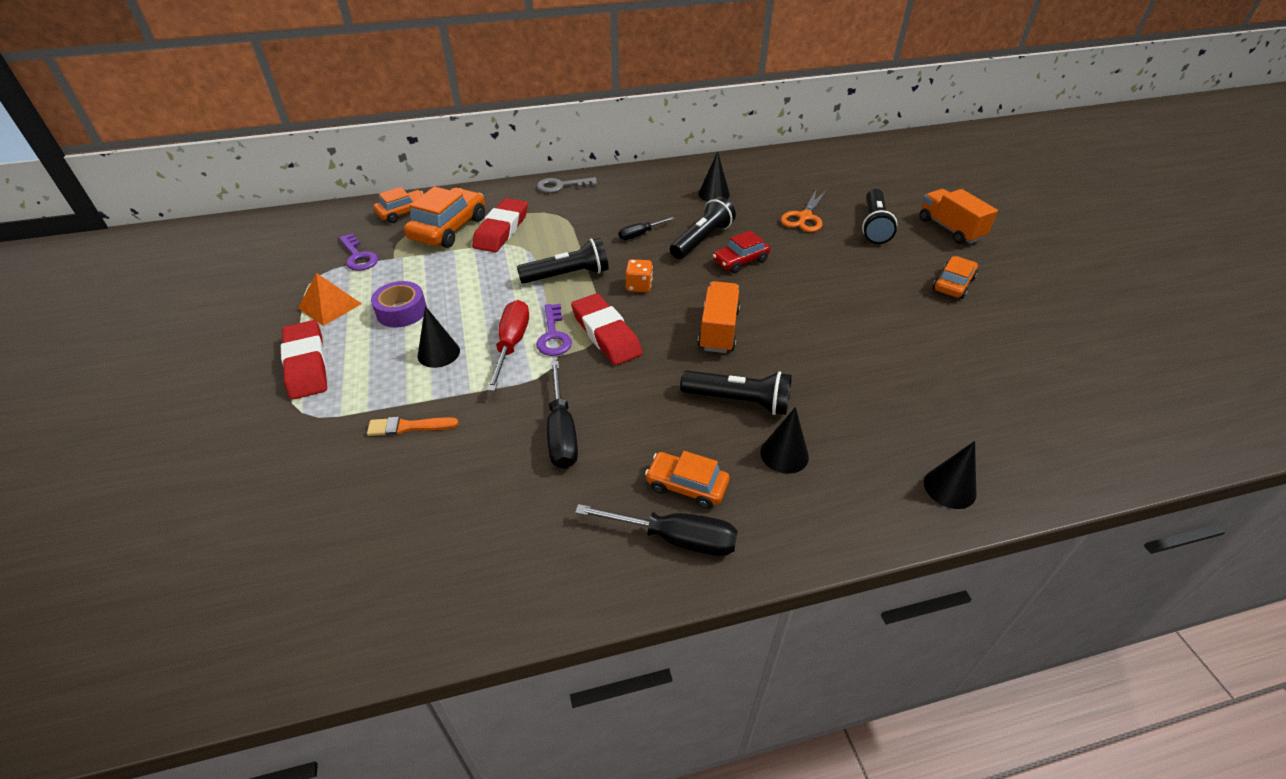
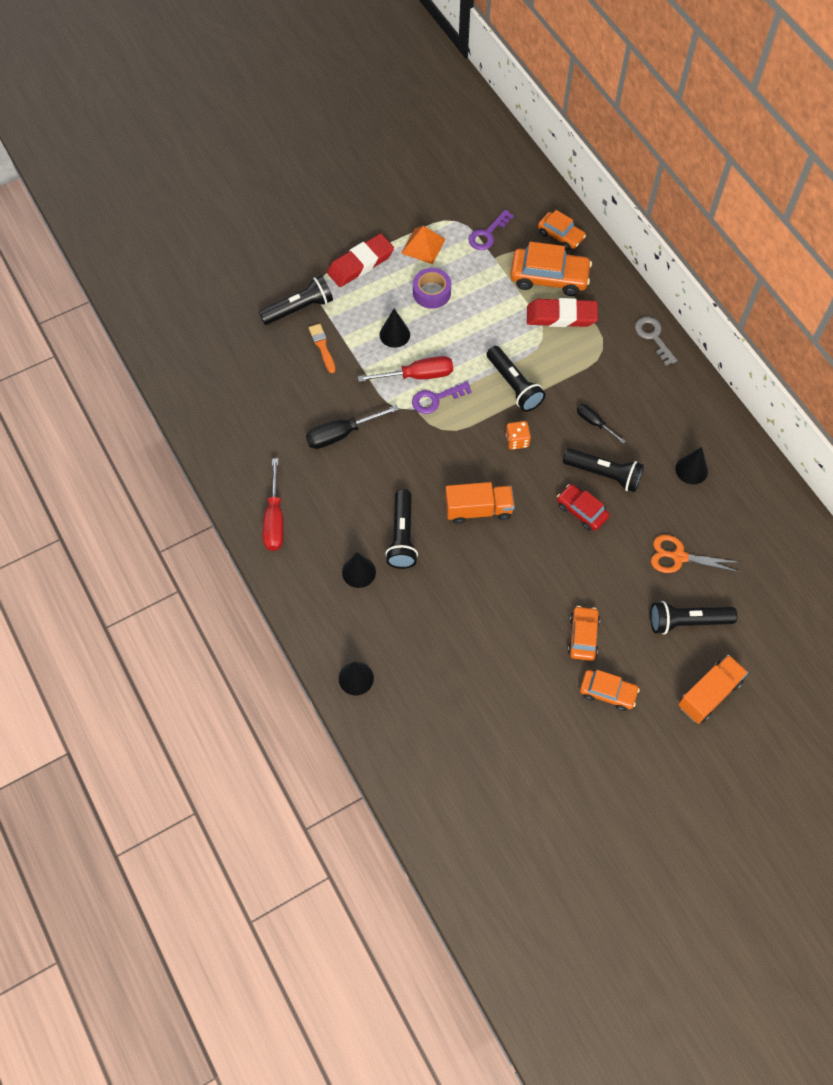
camera: 75 degrees right, 20 degrees up
(326, 441) = (299, 308): none -> black flashlight
(606, 334) = (449, 433): red eraser -> none
(675, 538) = (274, 519): black screwdriver -> red screwdriver
(686, 486) = (316, 517): orange car -> orange car (583, 636)

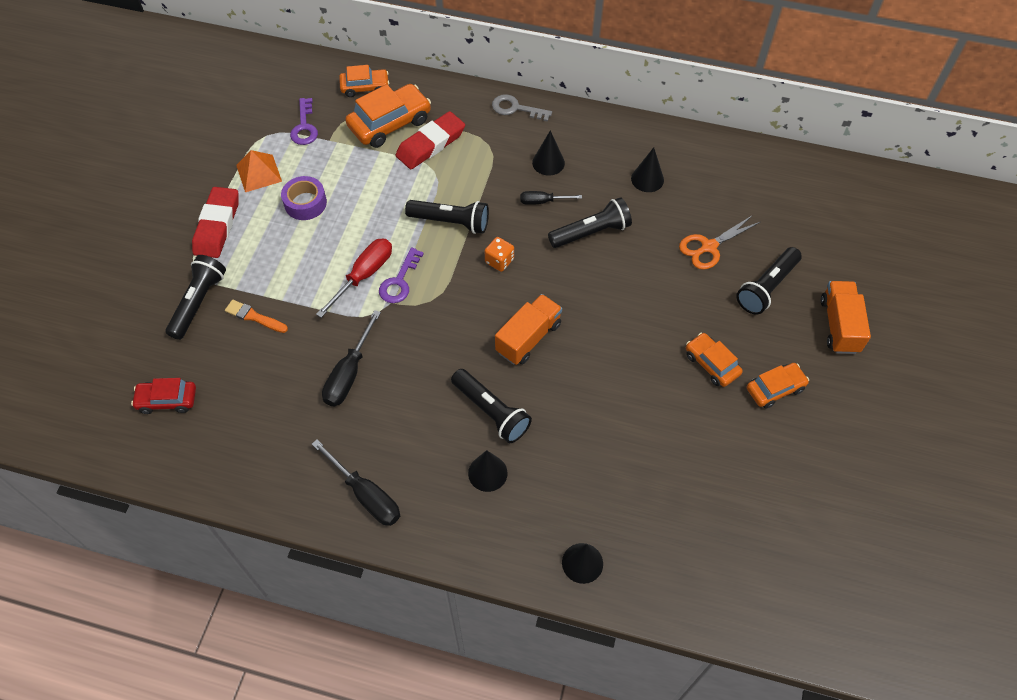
camera: 45 degrees left, 5 degrees down
(274, 519) = (366, 495): red screwdriver -> black screwdriver
(394, 334) = (309, 258): black cone -> black cone (548, 162)
(581, 511) = (605, 272): red car -> red car (167, 400)

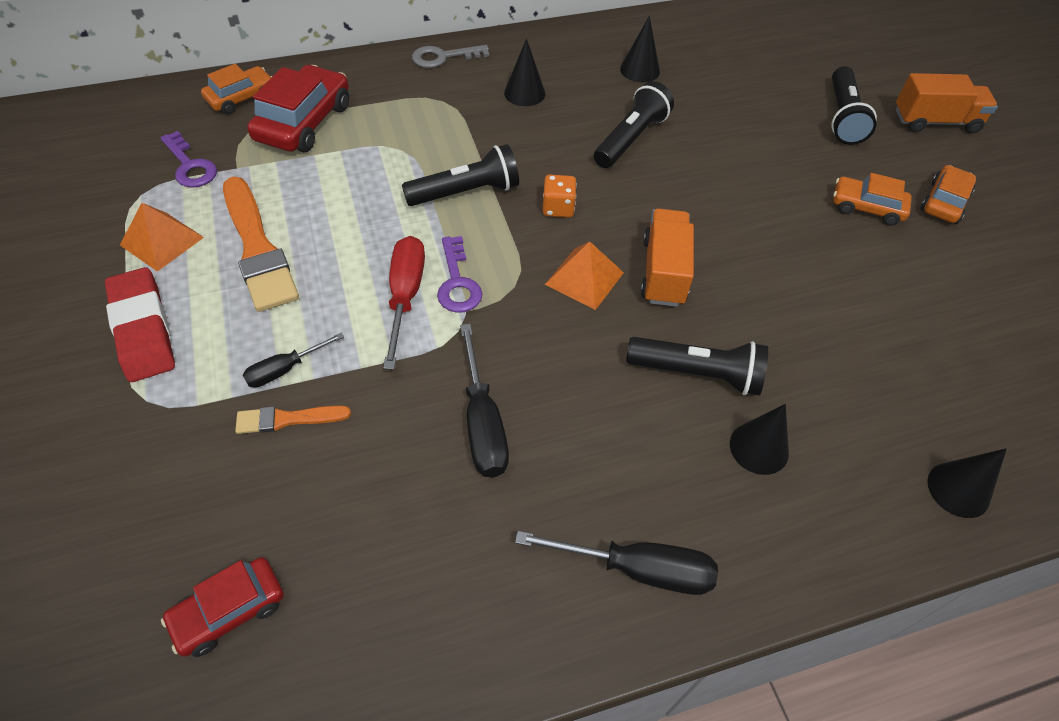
camera: 35 degrees left, 5 degrees down
(198, 302) = (184, 442): black flashlight -> none
(305, 203) = (257, 248): purple tape -> orange brush
(390, 123) = (304, 122): orange car -> red car
(430, 144) = (373, 124): red eraser -> none
(476, 317) = (584, 278): none -> orange pyramid
(542, 201) = (552, 131): black screwdriver -> black screwdriver (284, 369)
(708, 247) = (756, 105): orange scissors -> none
(839, 325) = (935, 122): orange truck -> orange truck turned 120 degrees clockwise

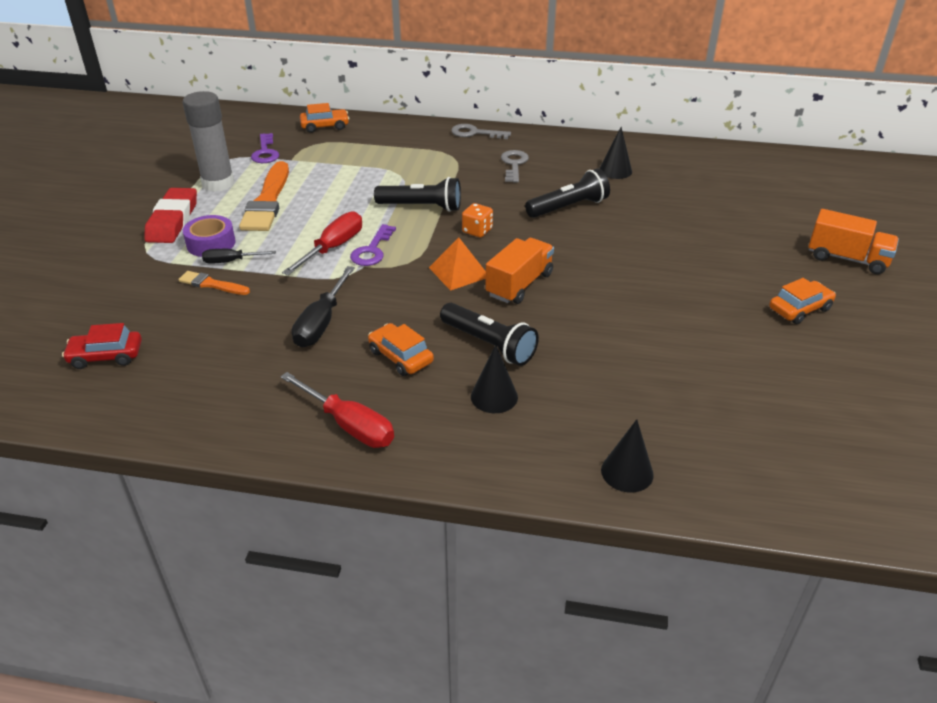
camera: 30 degrees right, 15 degrees down
(161, 241) = (218, 183): orange pyramid -> grey glue stick
(232, 349) = (211, 243): none -> purple tape
(304, 122) = (351, 147): red car -> none
(524, 93) = (514, 164): black cone -> grey key
(638, 569) = (349, 425): black screwdriver -> red screwdriver
(843, 117) = (761, 236): black flashlight -> none
(866, 207) = (724, 294): orange car -> orange car (400, 357)

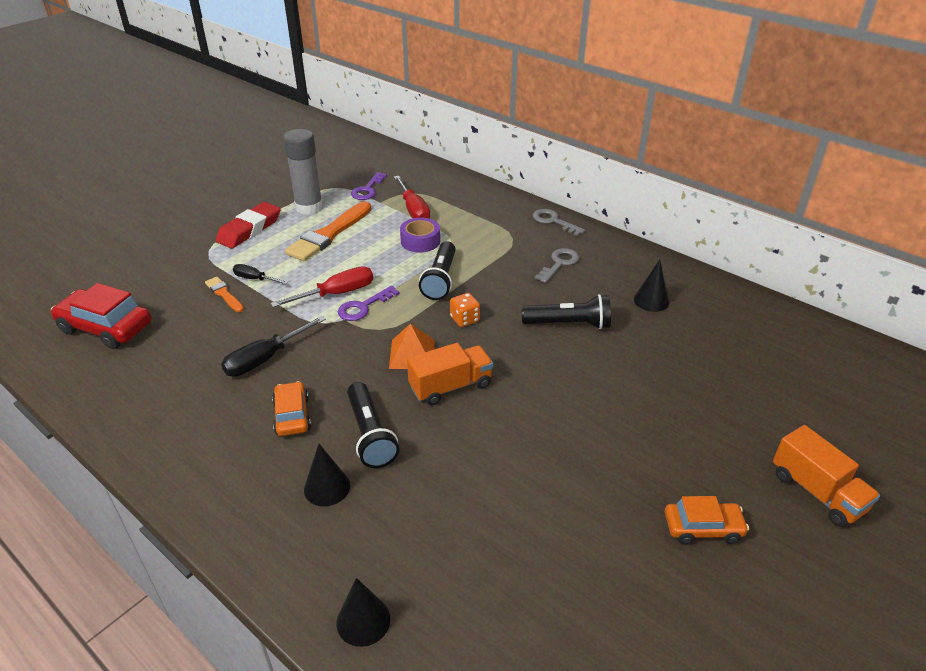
camera: 30 degrees right, 0 degrees up
(106, 356) = (106, 327): red car -> red car, size x1.64
(211, 243) = (256, 258): purple tape -> purple tape (420, 241)
(325, 126) = (434, 179): orange car -> none
(349, 425) = (198, 461): red screwdriver -> red screwdriver (413, 210)
(421, 207) = (440, 279): black flashlight -> black flashlight turned 60 degrees clockwise

